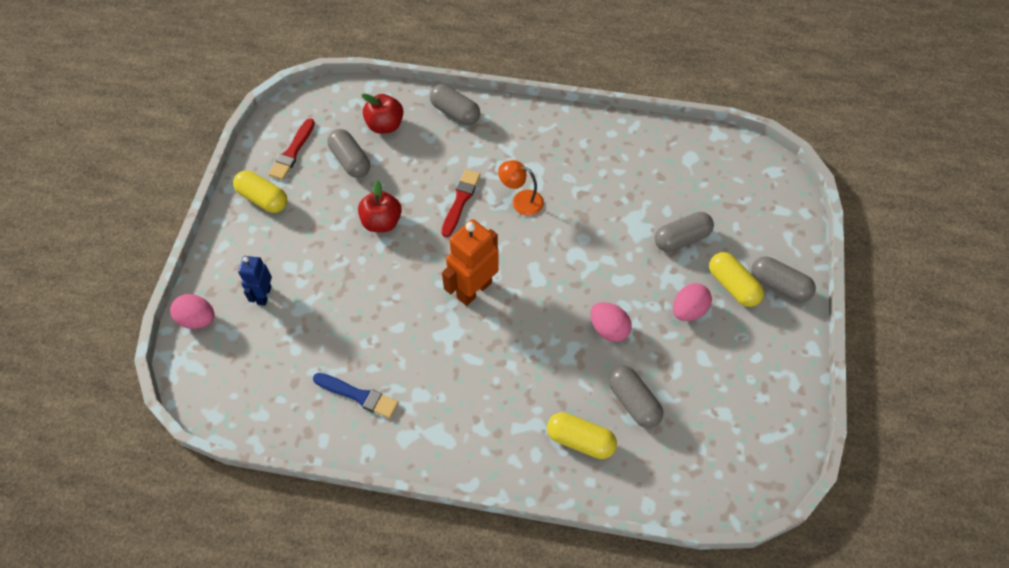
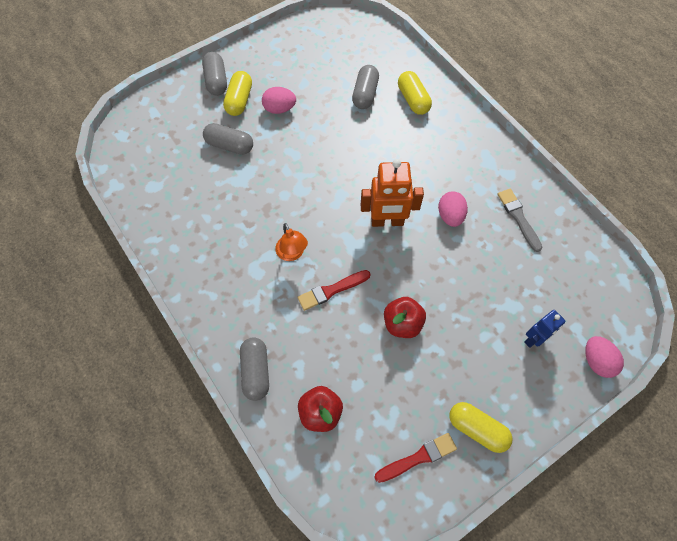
camera: 135 degrees left, 5 degrees up
(263, 199) = (477, 429): yellow capsule -> yellow capsule turned 45 degrees counterclockwise
(350, 161) = (378, 402): grey capsule -> none
(358, 395) = (518, 218): blue brush -> grey brush
(608, 329) = (334, 135): pink egg -> pink egg (450, 216)

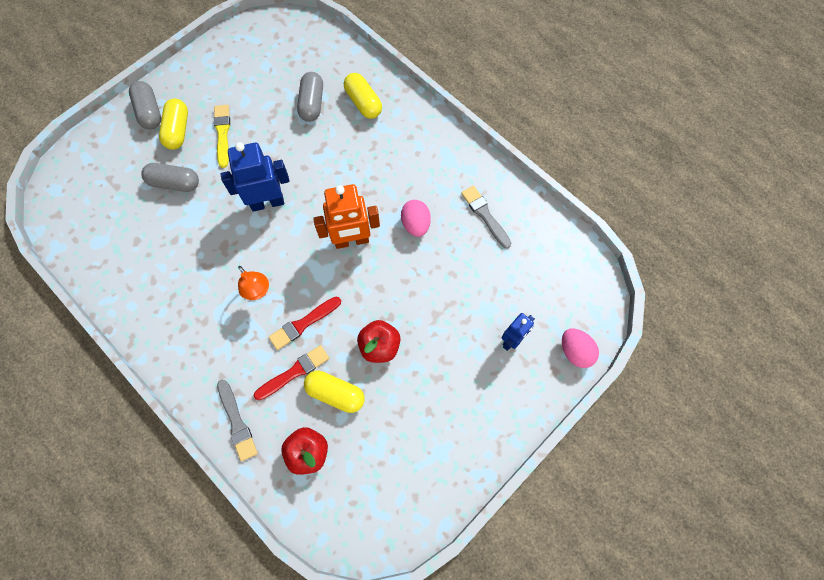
camera: 10 degrees left, 5 degrees up
(256, 371) = (237, 422): grey capsule -> grey brush
(279, 109) = (222, 133): pink egg -> yellow brush
(312, 175) = (267, 202): none -> blue robot
(418, 458) = (410, 480): red brush -> red brush (294, 372)
(477, 429) = (465, 441): yellow capsule -> yellow capsule (335, 393)

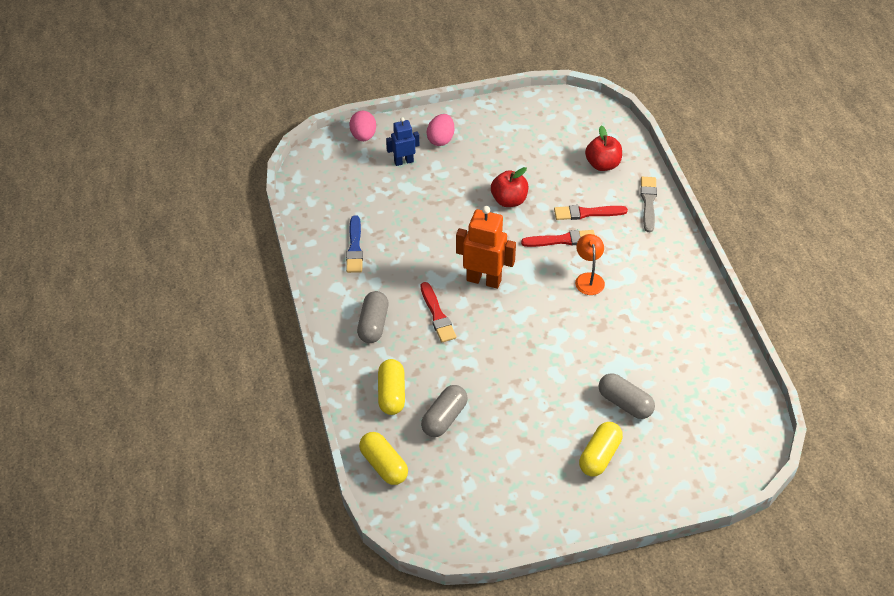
camera: 150 degrees left, 20 degrees down
(149, 112) = (622, 492): grey capsule -> grey capsule (373, 324)
(222, 133) = (553, 430): yellow brush -> none
(267, 202) = (542, 345): blue robot -> none
(335, 393) = (562, 187): yellow capsule -> yellow capsule (384, 465)
(371, 186) = (437, 315): none -> red brush
(415, 224) = (419, 267): pink egg -> pink egg (441, 139)
(485, 215) = (354, 247): grey brush -> blue brush

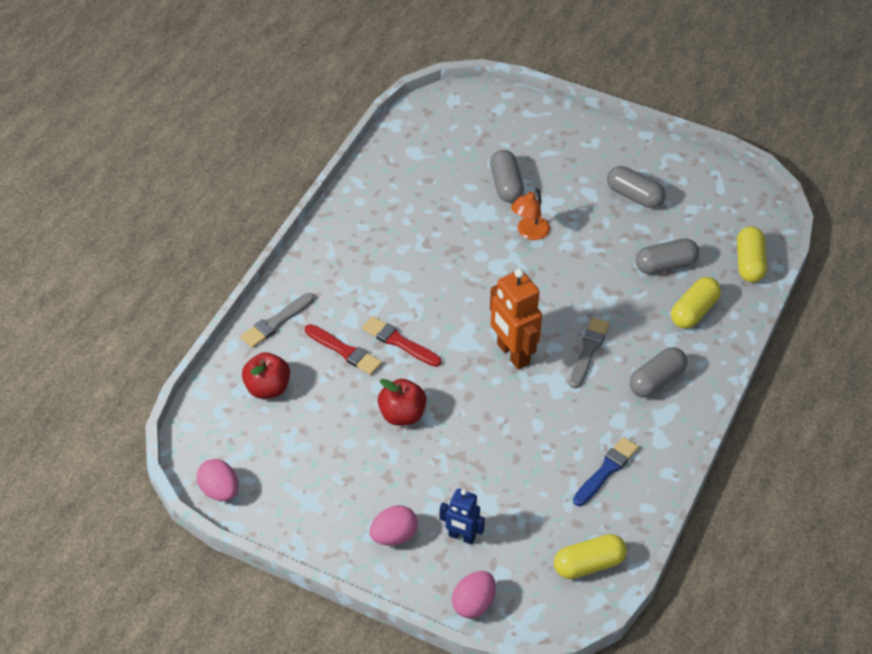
camera: 140 degrees left, 0 degrees up
(437, 315) = (588, 351): red brush -> grey brush
(523, 464) = (634, 196): none -> grey capsule
(558, 102) = (219, 491): none -> pink egg
(588, 279) = (417, 293): orange lamp -> orange lamp (529, 233)
(599, 456) = (568, 165): yellow capsule -> yellow capsule (589, 564)

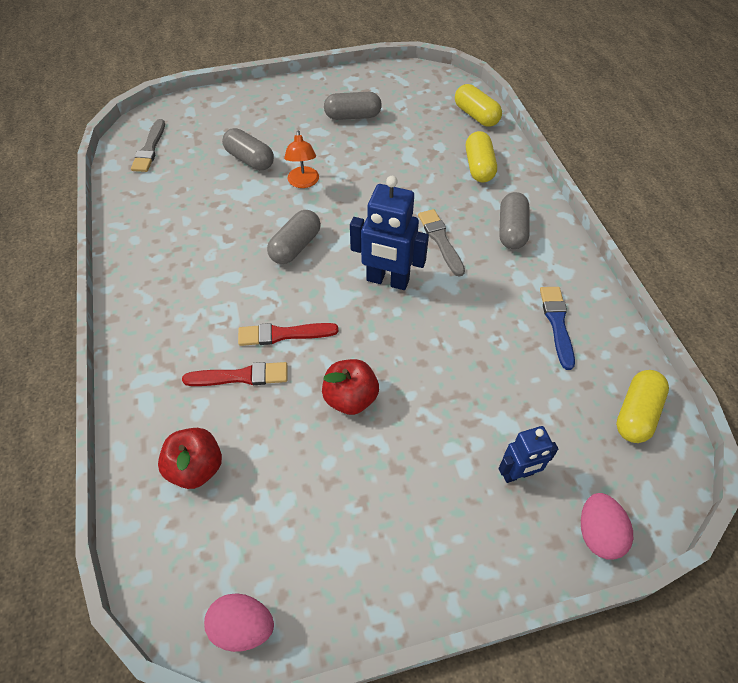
camera: 40 degrees left, 5 degrees up
(276, 322) = (147, 394): grey brush -> grey brush (150, 148)
(394, 536) = (462, 525): pink egg -> none
(512, 354) = (387, 281): orange robot -> blue robot
(665, 265) = (425, 148): grey capsule -> grey capsule (295, 246)

